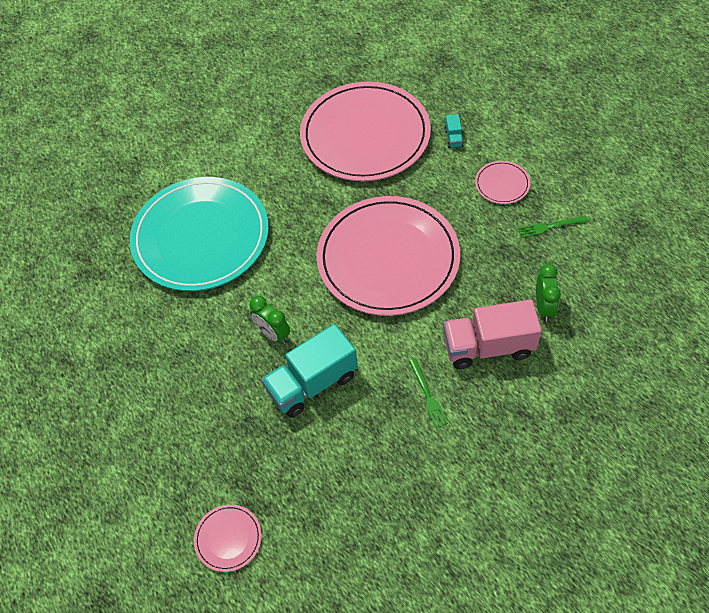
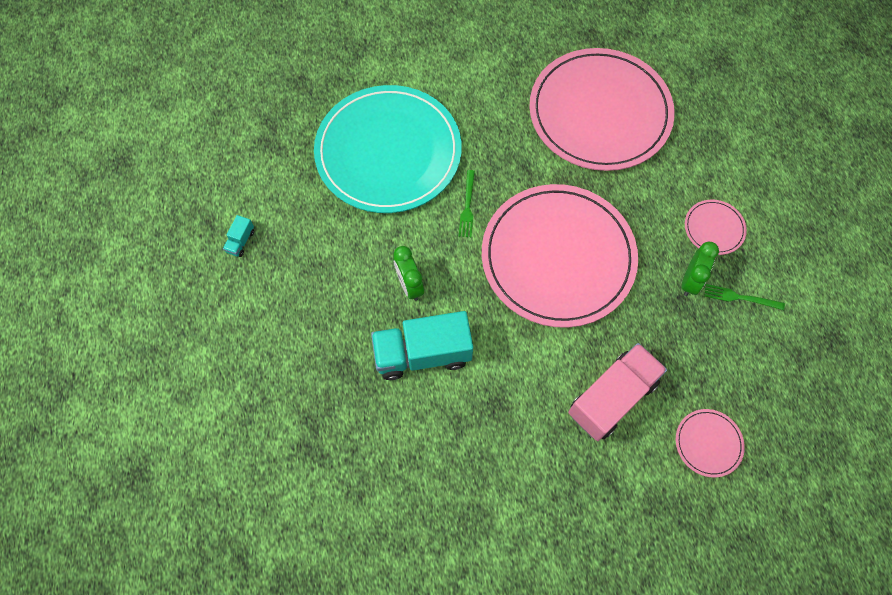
camera: 20 degrees right, 10 degrees up
(228, 538) = (274, 470): pink plate -> pink plate (708, 443)
(428, 395) = (527, 419): green fork -> green fork (467, 206)
(453, 138) = (689, 155): turquoise truck -> turquoise truck (241, 241)
(488, 346) = (612, 397): pink truck -> pink truck turned 120 degrees clockwise
(544, 307) = (689, 382): green clock -> green clock (690, 281)

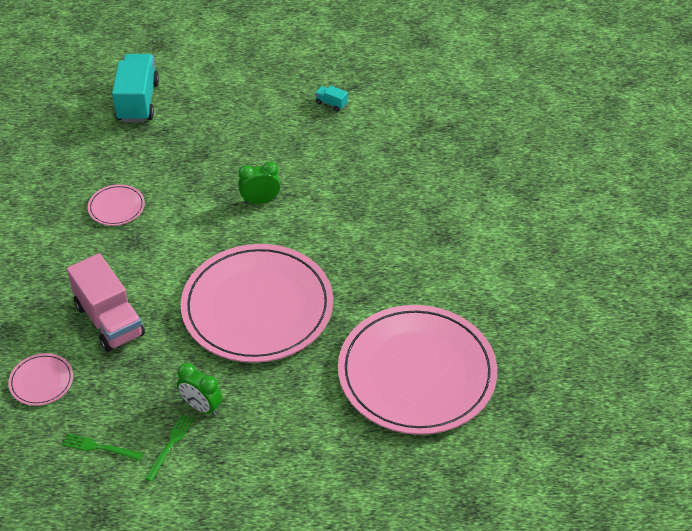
camera: 100 degrees right, 20 degrees down
(388, 152) = (400, 202): turquoise plate -> none
(422, 354) = (195, 201): turquoise truck -> turquoise truck (138, 101)
(467, 206) = (329, 249): green fork -> green fork (99, 447)
(714, 228) = (253, 442): pink plate -> pink plate (116, 207)

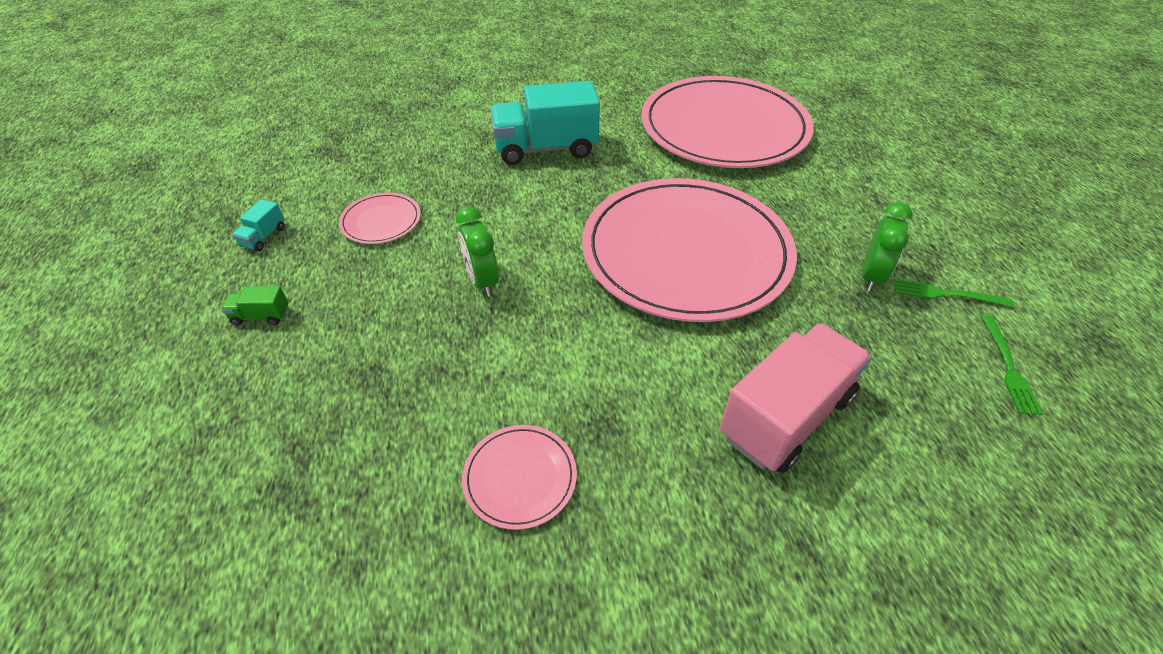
camera: 100 degrees left, 0 degrees up
(41, 381) = (958, 482): pink plate -> pink plate (381, 221)
(138, 101) = (186, 523): turquoise truck -> turquoise truck (546, 149)
(259, 110) = (261, 316): none -> green truck

